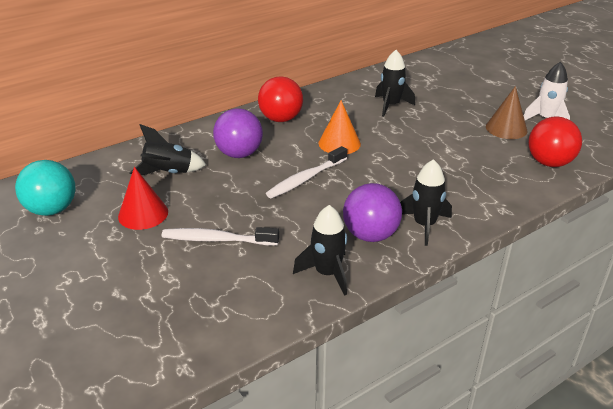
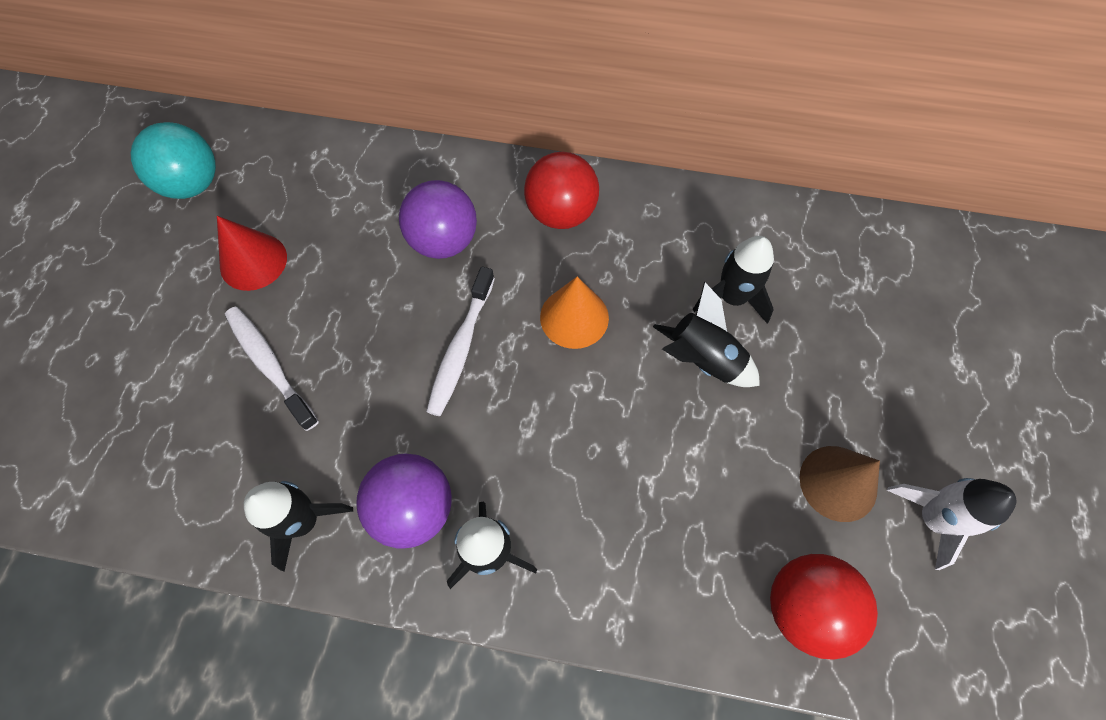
camera: 45 degrees right, 30 degrees up
(168, 173) = (343, 214): black rocket -> black rocket (702, 359)
(305, 179) = (461, 348): white toothbrush -> white toothbrush turned 75 degrees counterclockwise

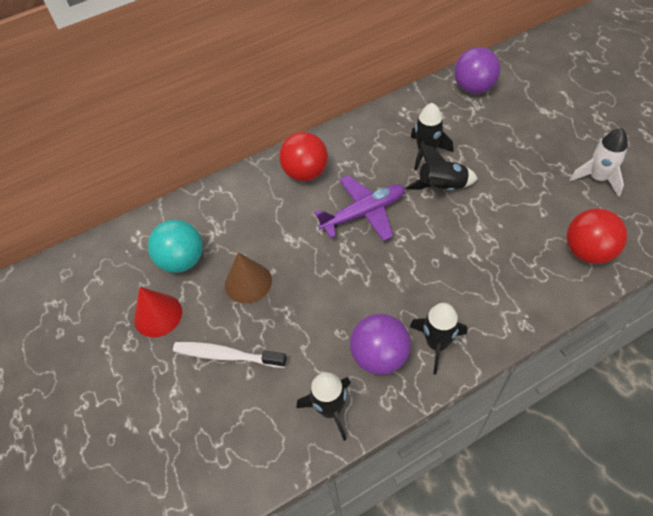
camera: 35 degrees left, 10 degrees down
(193, 184) = (72, 305): turquoise ball -> turquoise ball (182, 260)
(444, 241) = (258, 228): purple ball -> purple ball (473, 88)
(461, 348) = (322, 268): white toothbrush -> none
(574, 317) = (363, 213): orange cone -> purple plane
(838, 483) = (549, 193): brown cone -> brown cone (248, 282)

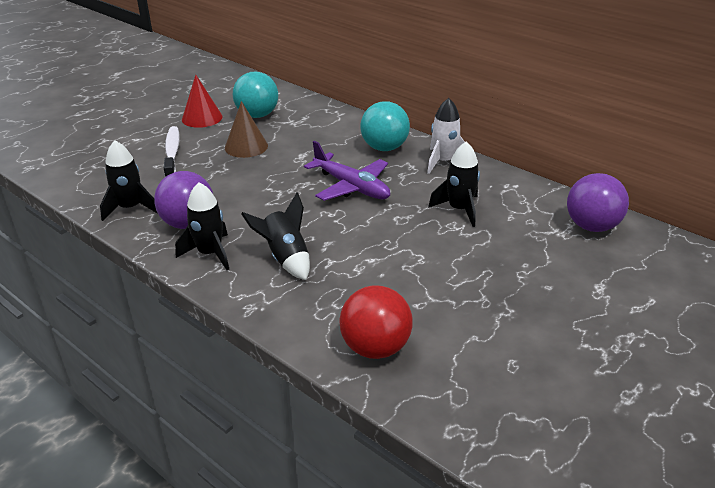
camera: 65 degrees right, 20 degrees down
(305, 173) = (384, 148): red ball -> turquoise ball
(441, 187) = (414, 227): black rocket -> black rocket (285, 258)
(597, 178) = (507, 346): white rocket -> white rocket (443, 162)

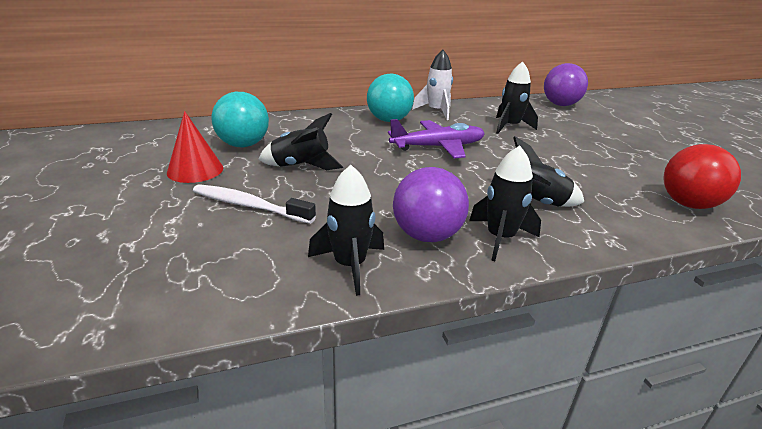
camera: 60 degrees left, 5 degrees down
(246, 146) = (301, 166): brown cone -> black rocket

